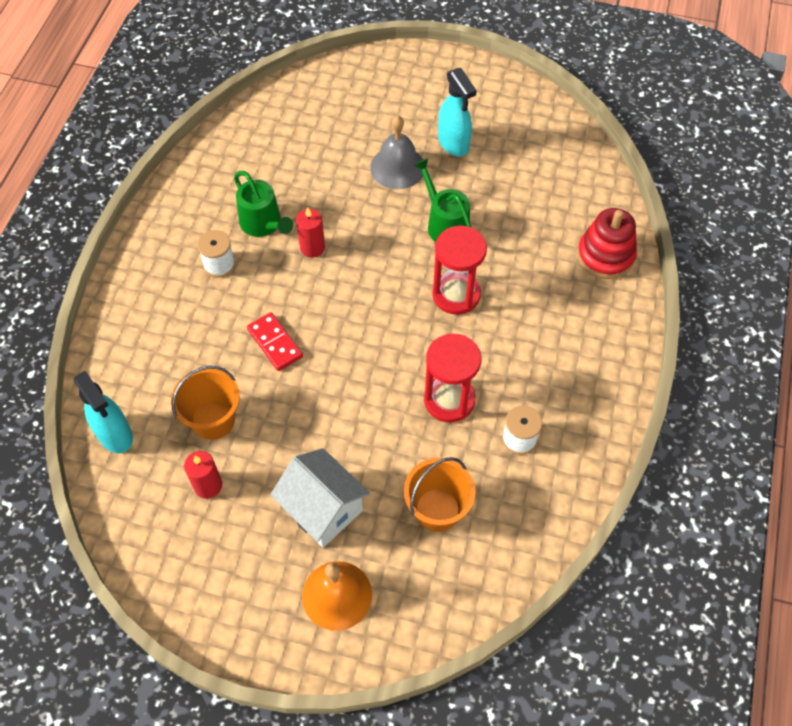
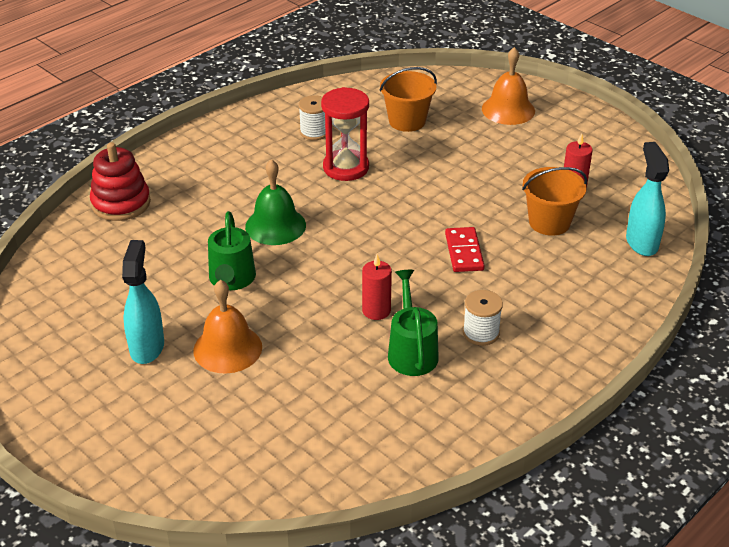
camera: 150 degrees left, 20 degrees down
(323, 509) = (490, 148): white house -> none
(397, 167) = (227, 348): grey bell -> orange bell
(456, 294) = (275, 225): red hourglass -> green bell

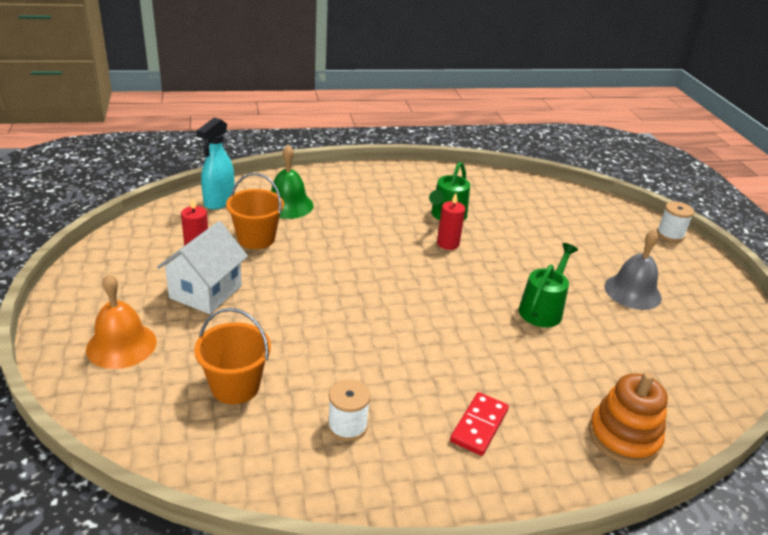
camera: 150 degrees left, 5 degrees down
(121, 203) = (623, 437): red stacking toy -> orange stacking toy
(147, 347) = (632, 292): turquoise spray bottle -> grey bell
(227, 348) = (571, 266): orange bell -> none
(275, 225) = (475, 336): green bell -> green bell (288, 205)
(346, 168) = (358, 362): red hourglass -> none
(464, 252) = (344, 249): red domino -> red domino (479, 425)
(481, 333) = (393, 206): white spool -> white spool (670, 234)
(514, 162) = (206, 292): none -> white house

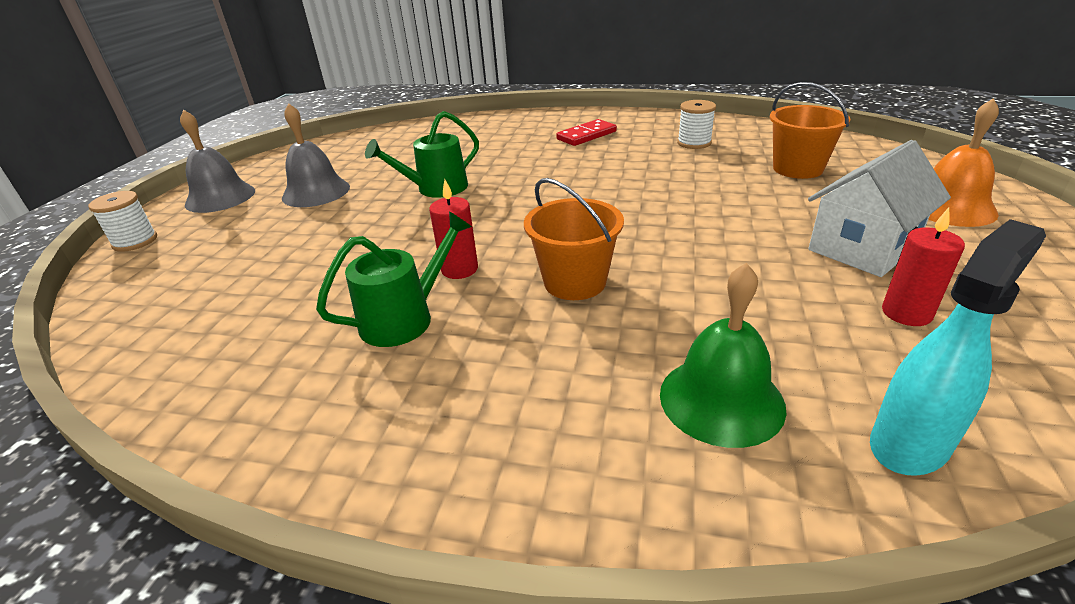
camera: 150 degrees left, 0 degrees up
(256, 238) = (793, 323): orange bucket -> orange bucket (575, 282)
(623, 437) = (486, 124): orange stacking toy -> none
(694, 276) = (220, 197): none -> grey bell

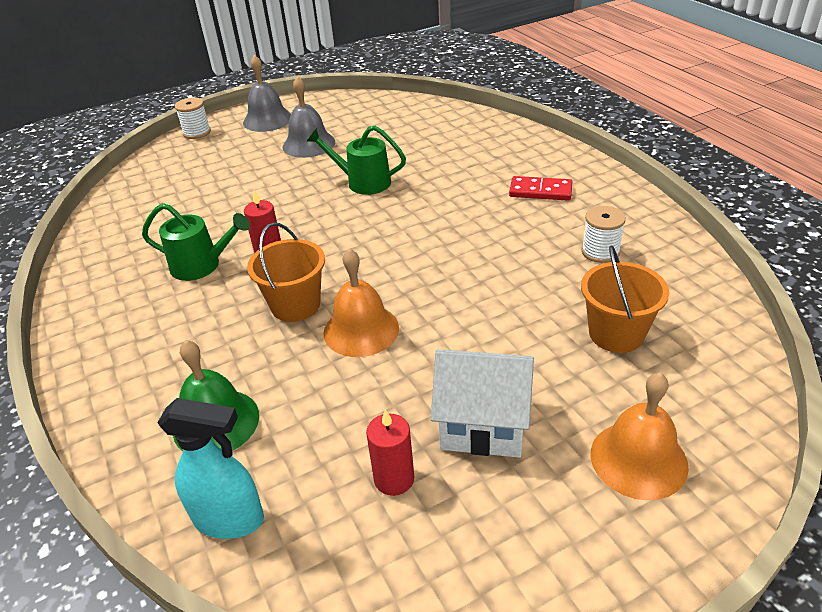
camera: 50 degrees right, 5 degrees up
(664, 260) = (361, 330): none -> orange bell

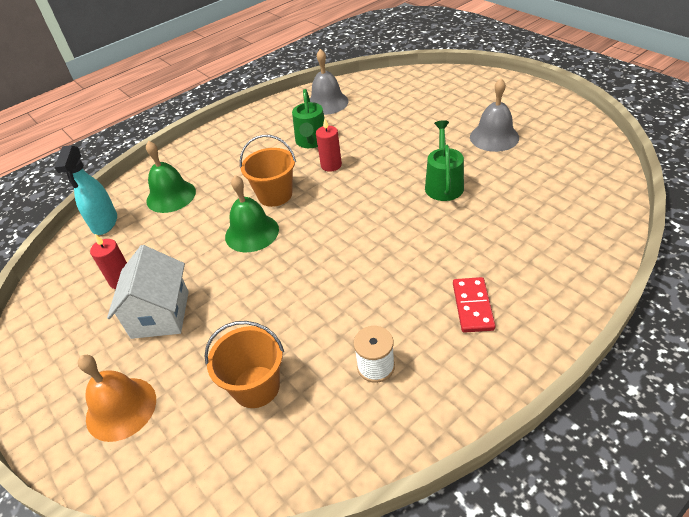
camera: 80 degrees right, 5 degrees up
(197, 132) = (484, 78): white spool -> none
(267, 120) = (525, 103): grey bell -> grey bell (327, 103)
(361, 330) = (252, 233): orange bell -> green bell

